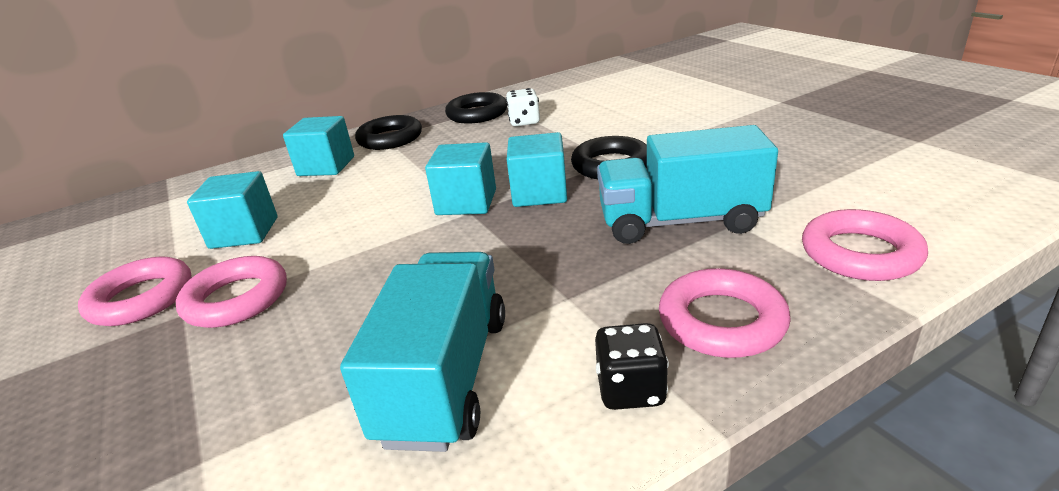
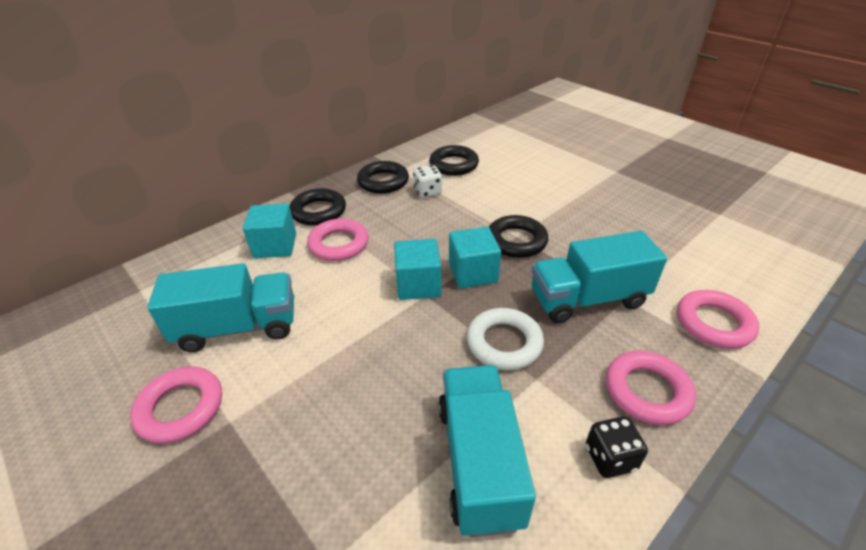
camera: 15 degrees left, 10 degrees up
(236, 299) = (271, 401): pink ring -> pink ring (338, 244)
(244, 233) = (238, 327): turquoise cube -> turquoise truck
(543, 260) = (504, 343): none -> white ring
(569, 99) = (454, 165): none -> black ring

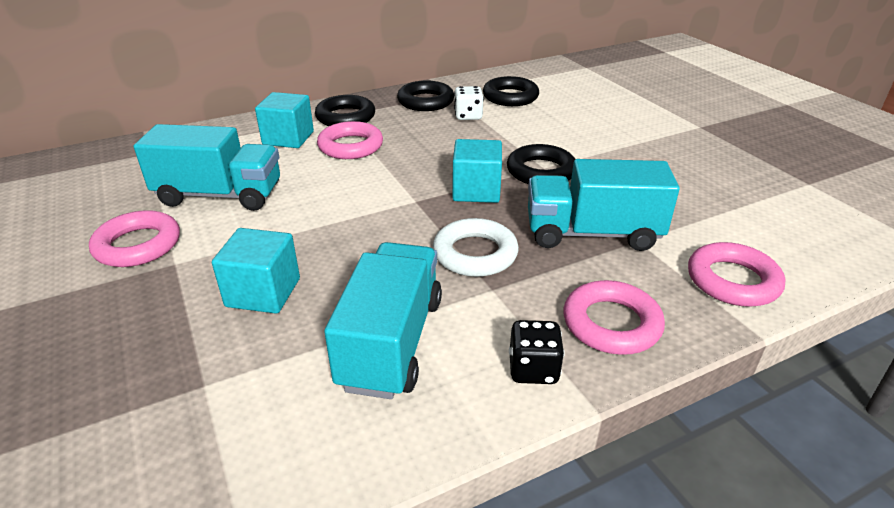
camera: 15 degrees right, 5 degrees down
(418, 284) = (412, 191): turquoise cube -> turquoise cube (263, 292)

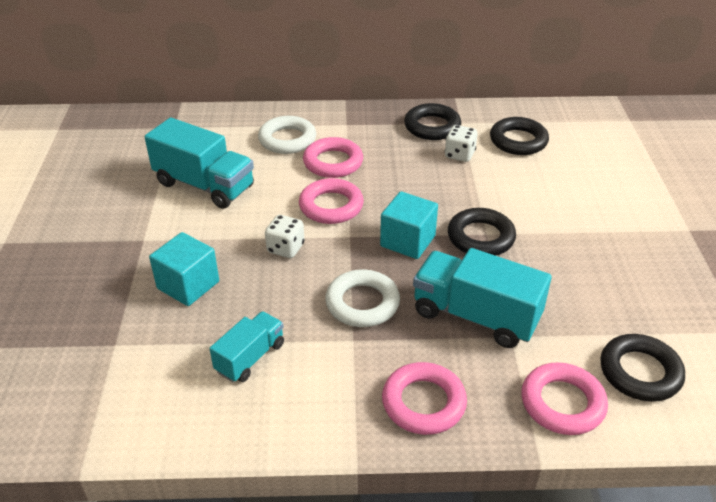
camera: 25 degrees right, 5 degrees up
(138, 245) = (127, 216): pink ring -> pink ring (331, 206)
(288, 138) = (287, 140): turquoise cube -> white ring
(345, 117) = (349, 127): black ring -> black ring (640, 372)
(355, 228) = (285, 248): none -> white dice
(391, 342) = (250, 357): turquoise truck -> turquoise truck, size x0.58
(533, 369) = (335, 416): black dice -> none

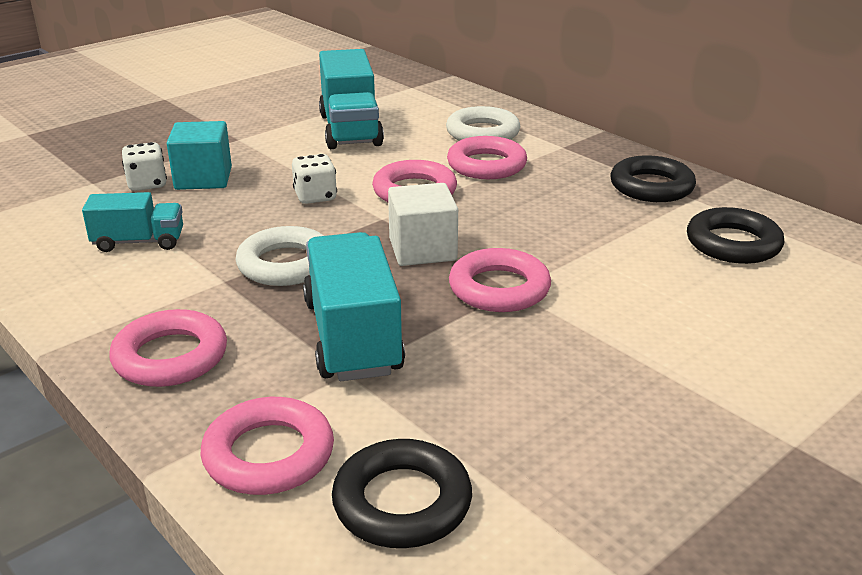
camera: 50 degrees right, 10 degrees down
(407, 241) = (422, 250): turquoise cube -> white cube
(459, 155) = (630, 220): white dice -> white dice (147, 184)
(480, 237) = (499, 288): black ring -> pink ring

